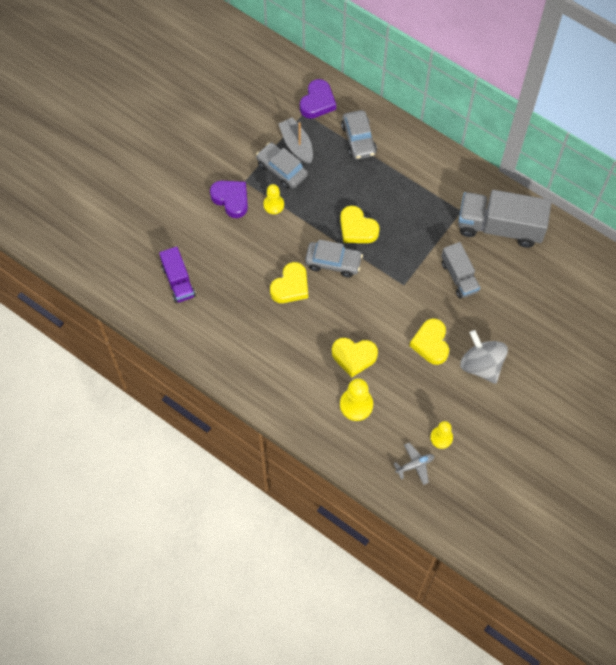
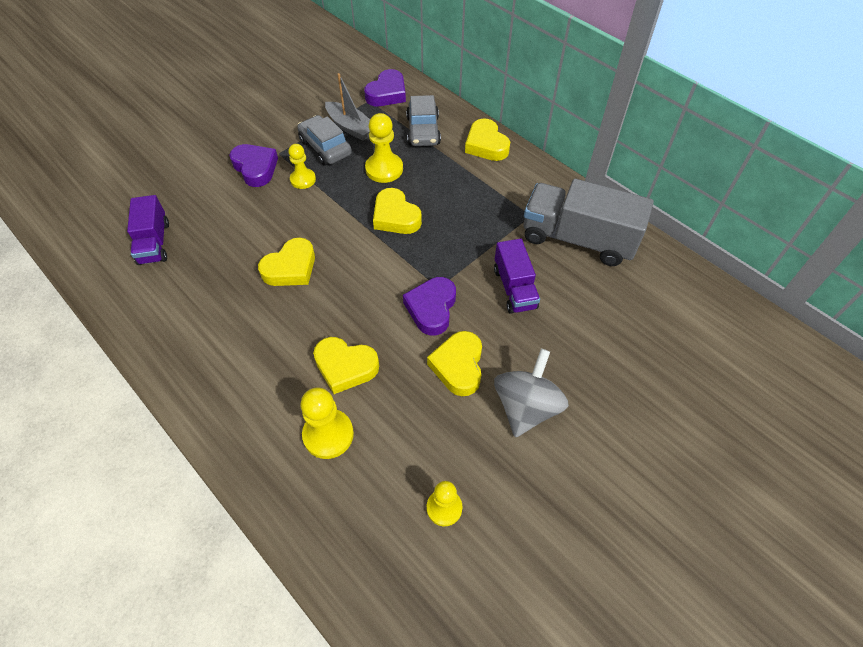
camera: 10 degrees right, 10 degrees down
(296, 145) = (351, 127): grey boat -> grey boat turned 150 degrees clockwise
(333, 262) = (354, 248): grey car -> none
(336, 184) = (384, 169): none -> yellow pawn
(403, 303) = (431, 308): none -> purple heart
(414, 147) = (486, 145): none -> yellow heart
(415, 465) = (392, 546): grey plane -> none
(459, 277) = (514, 288): grey truck -> purple truck
(481, 365) = (526, 407): grey spinning top -> grey spinning top turned 45 degrees clockwise

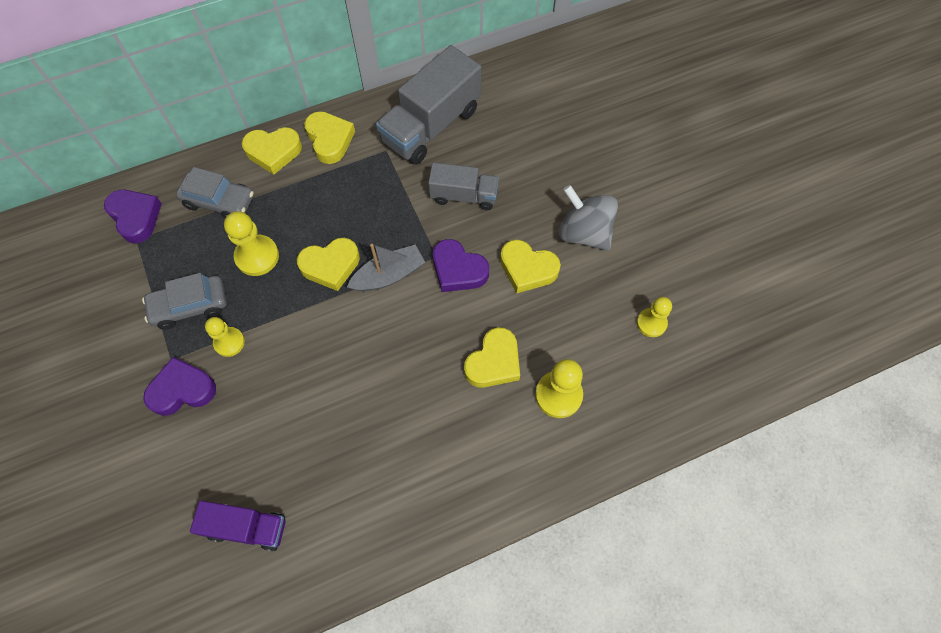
camera: 70 degrees left, 10 degrees up
(291, 268) = (353, 384): yellow heart -> yellow heart (330, 140)
(351, 127) = (171, 271): grey boat -> grey boat (389, 275)
(514, 288) = (464, 196): purple truck -> grey truck

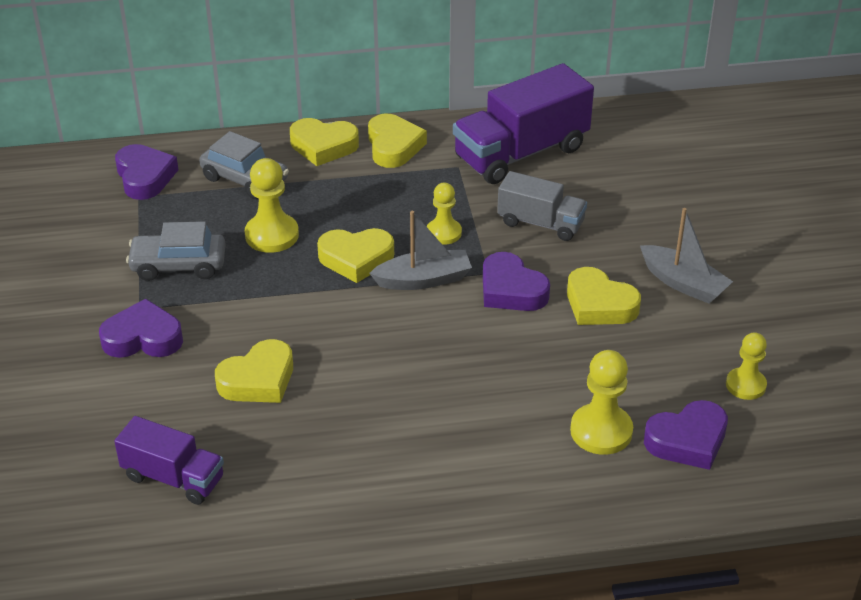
camera: 15 degrees right, 25 degrees down
(229, 342) = (212, 306): yellow pawn -> yellow pawn (443, 233)
(431, 126) = (521, 153): grey truck -> purple truck
(494, 362) = (528, 384): yellow heart -> yellow heart (258, 380)
(584, 233) = (683, 283): grey spinning top -> grey boat
(622, 388) = (687, 440): none -> purple heart

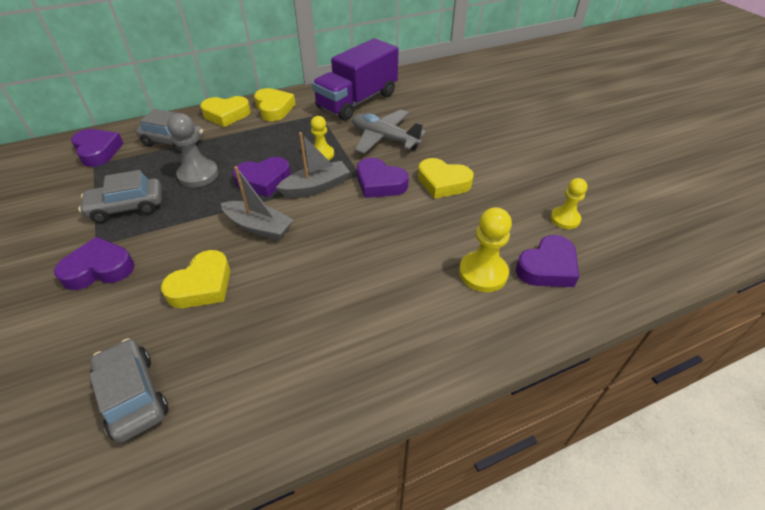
camera: 15 degrees left, 5 degrees up
(173, 478) = (133, 395): purple truck -> grey car
(272, 235) = (198, 175): yellow pawn -> grey pawn
(356, 259) = (264, 181): yellow heart -> purple heart
(540, 223) = (384, 139): grey truck -> grey plane
(683, 283) = (491, 160): grey boat -> grey boat (259, 227)

